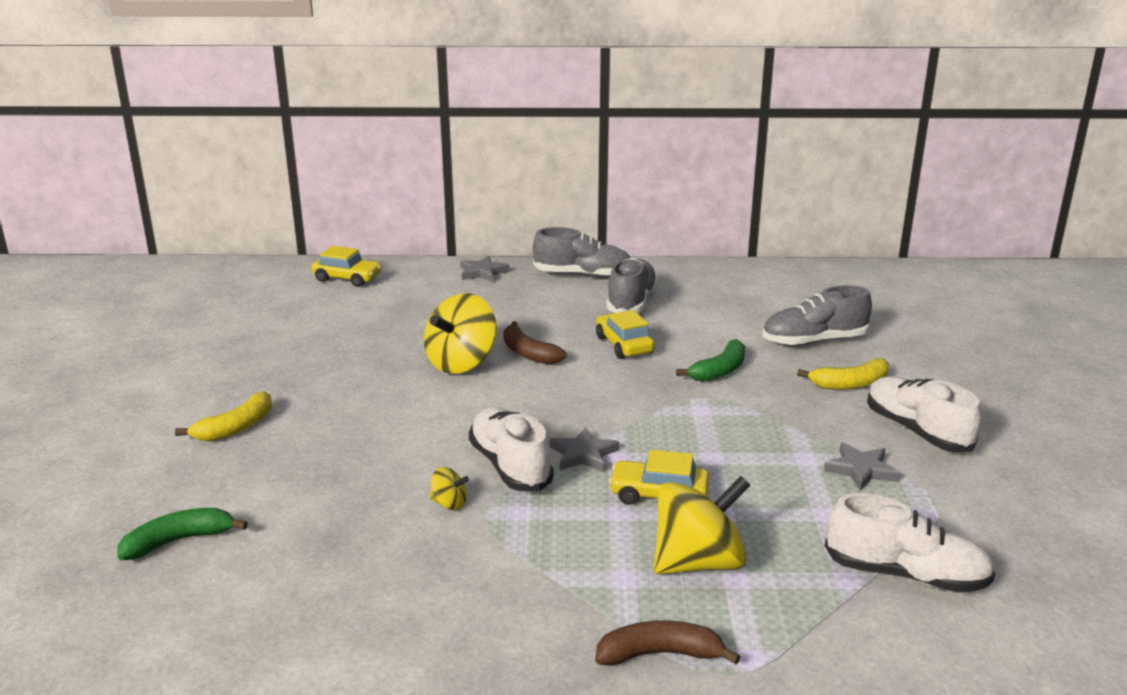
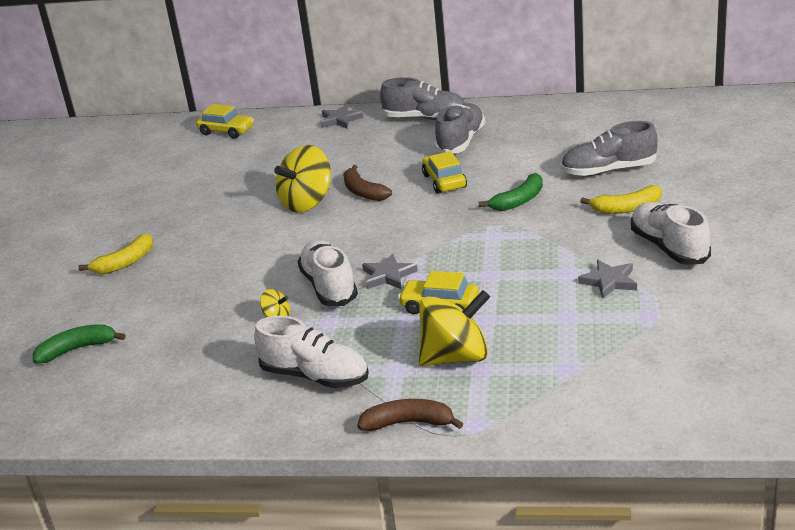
camera: 10 degrees right, 5 degrees up
(905, 575) = (615, 363): white shoe -> white shoe (315, 376)

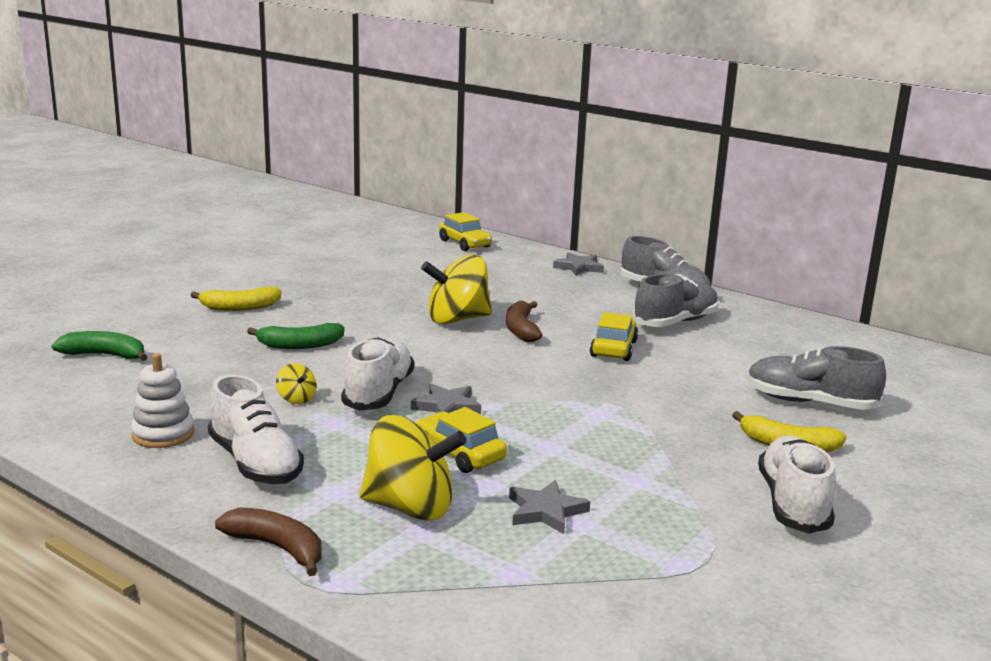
camera: 25 degrees right, 10 degrees down
(219, 387) = (163, 434): none -> white stacking toy
(519, 201) = (670, 393): green banana -> green banana (299, 345)
(609, 281) = (676, 508): grey star -> grey star (546, 511)

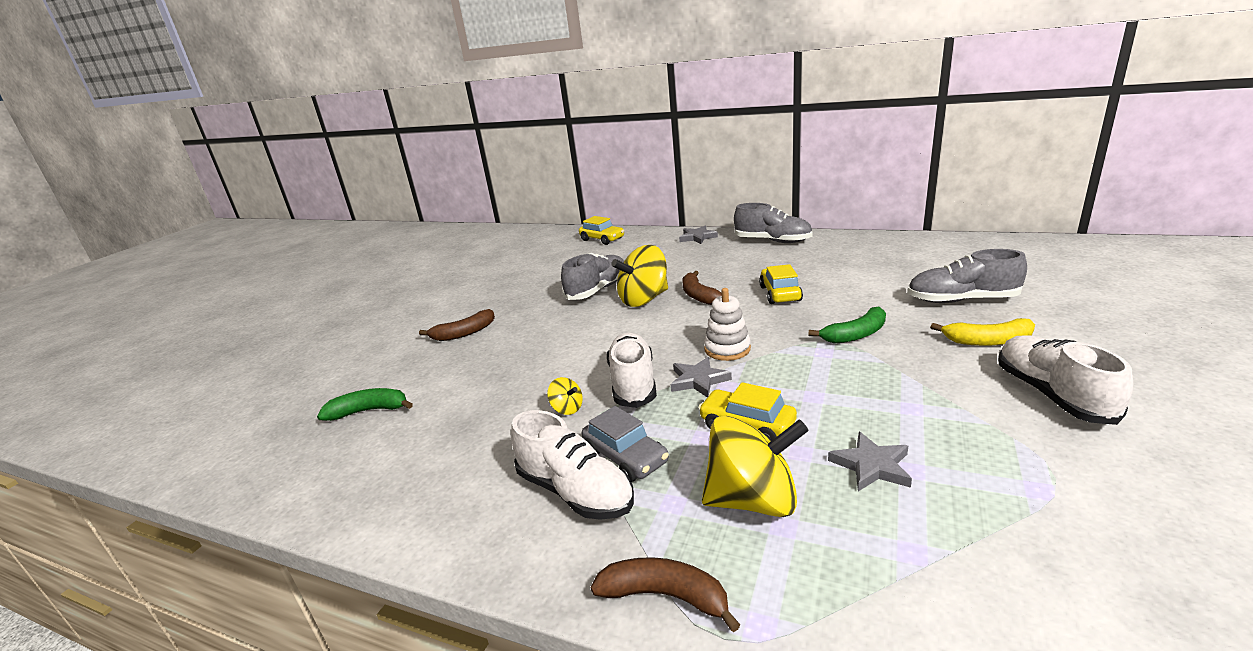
camera: 10 degrees left, 5 degrees up
(163, 434) = (468, 484): white stacking toy -> white stacking toy (727, 349)
(239, 307) = (464, 333): yellow banana -> brown banana
(299, 345) = (535, 355): green banana -> green banana (855, 334)
(321, 449) = (625, 457): none -> grey car
(675, 322) = (803, 261): grey shoe -> grey shoe (597, 290)

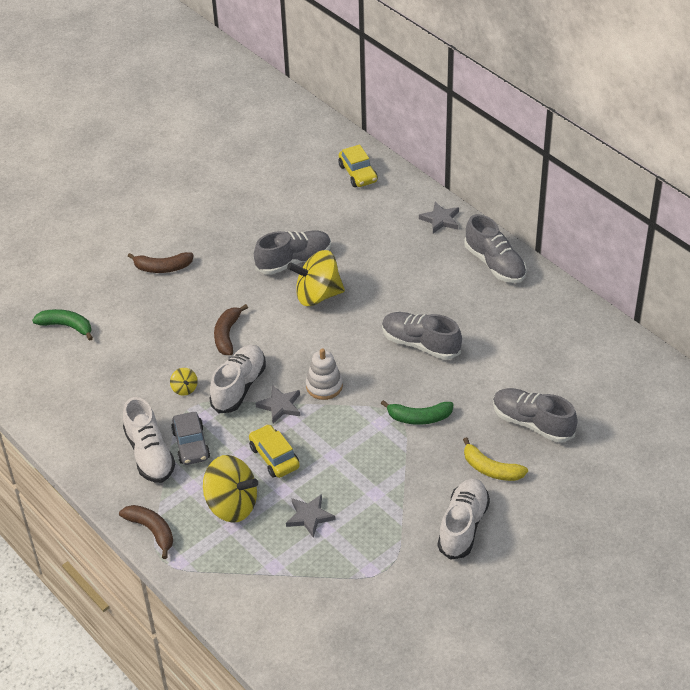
camera: 25 degrees right, 20 degrees up
(698, 295) = (361, 312): brown banana -> brown banana (227, 335)
(780, 293) = (420, 344): yellow car -> grey shoe

